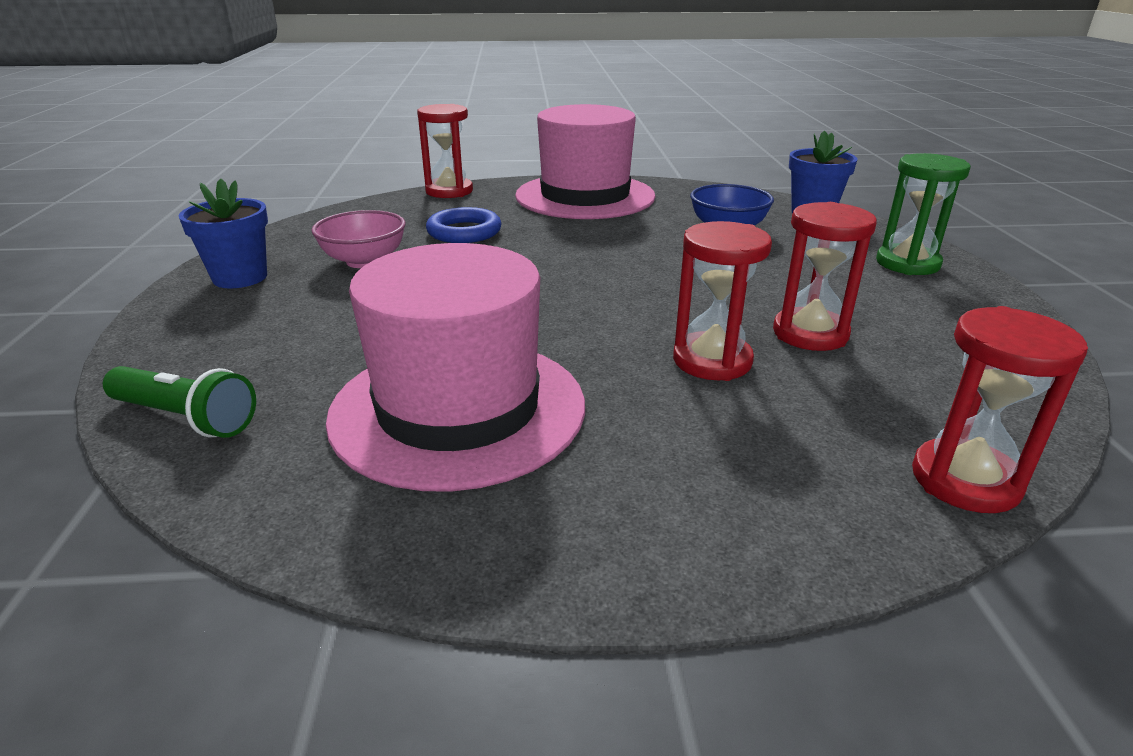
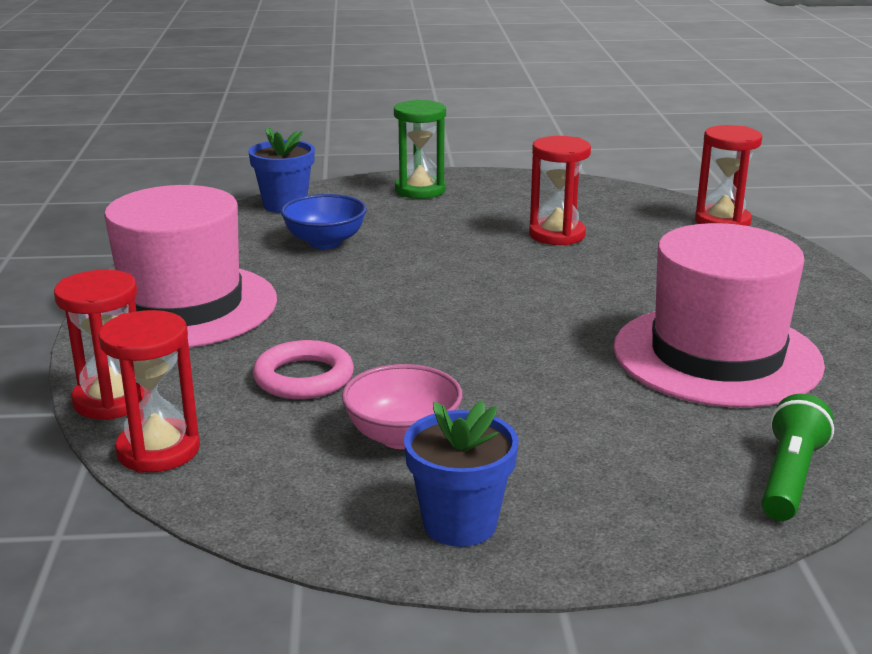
camera: 90 degrees left, 5 degrees down
(464, 232) = (303, 377): blue ring -> pink ring
(712, 361) = (609, 268): red hourglass -> red hourglass (158, 450)

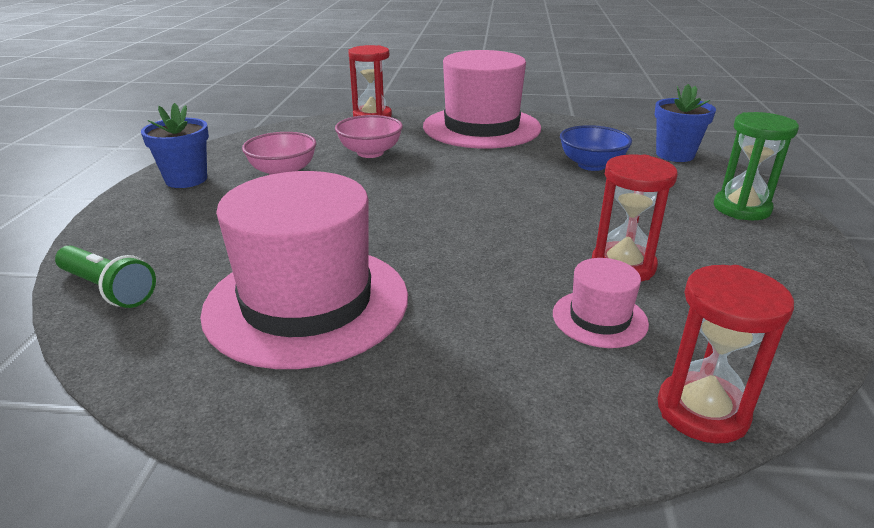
camera: 100 degrees right, 5 degrees up
(158, 450) = (316, 125): red hourglass -> none
(303, 377) = (370, 153): pink ring -> pink bowl
(644, 244) = (599, 318): none -> pink hat

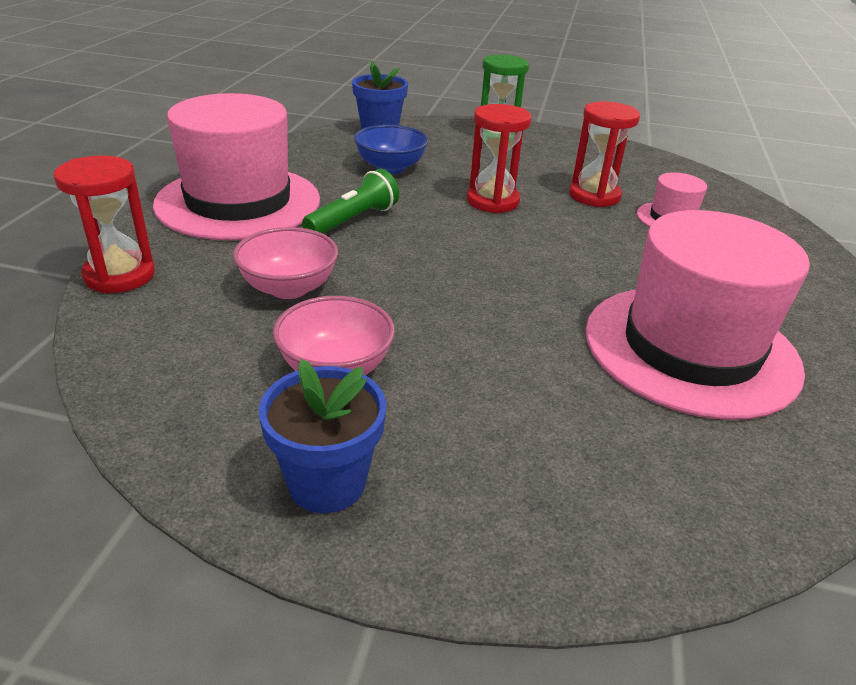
camera: 85 degrees left, 5 degrees up
(108, 289) = (708, 517): green flashlight -> green flashlight (353, 220)
(702, 411) = (758, 210): red hourglass -> red hourglass (492, 201)

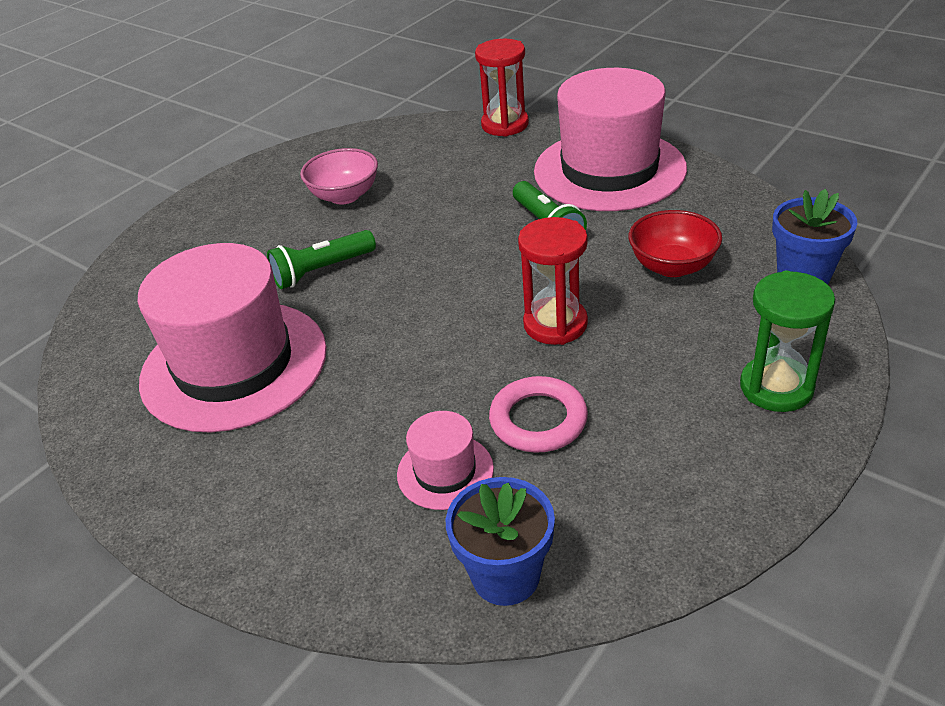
camera: 120 degrees right, 5 degrees up
(289, 288) = (449, 186): pink bowl -> none
(327, 483) = (258, 185): blue flower pot -> blue flower pot (505, 576)
(390, 168) = (672, 266): blue bowl -> red bowl
(506, 337) = (322, 271): none -> green flashlight
(594, 196) = (538, 420): red hourglass -> pink ring

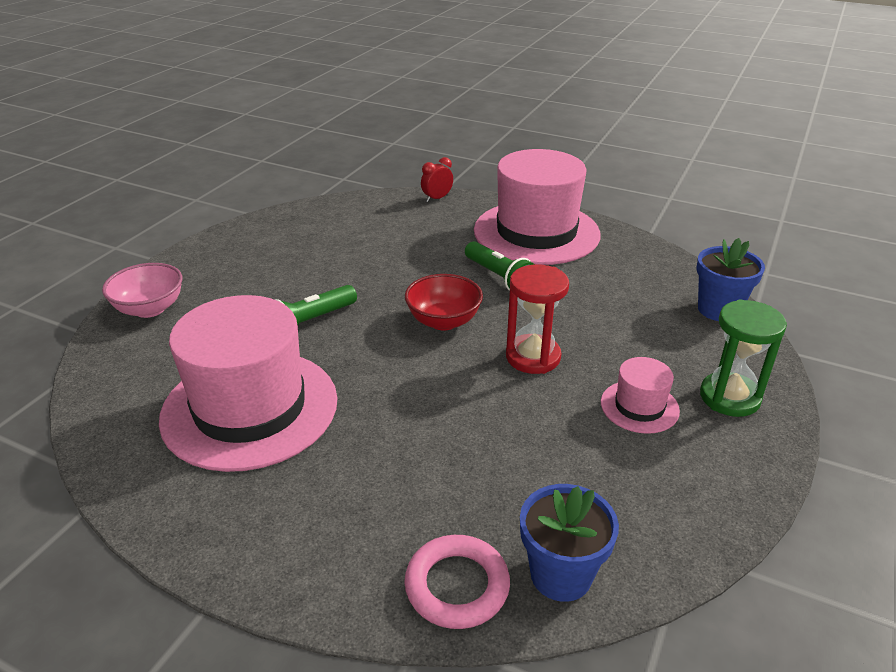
camera: 15 degrees left, 5 degrees down
(344, 196) = (312, 258): pink bowl -> pink bowl (150, 309)
(445, 471) = (477, 488): pink hat -> pink hat (639, 406)
(505, 125) = (437, 198): red hourglass -> red clock
(538, 420) = (545, 437): pink ring -> pink ring (457, 586)
(672, 266) = (613, 306): red bowl -> red bowl (443, 321)

